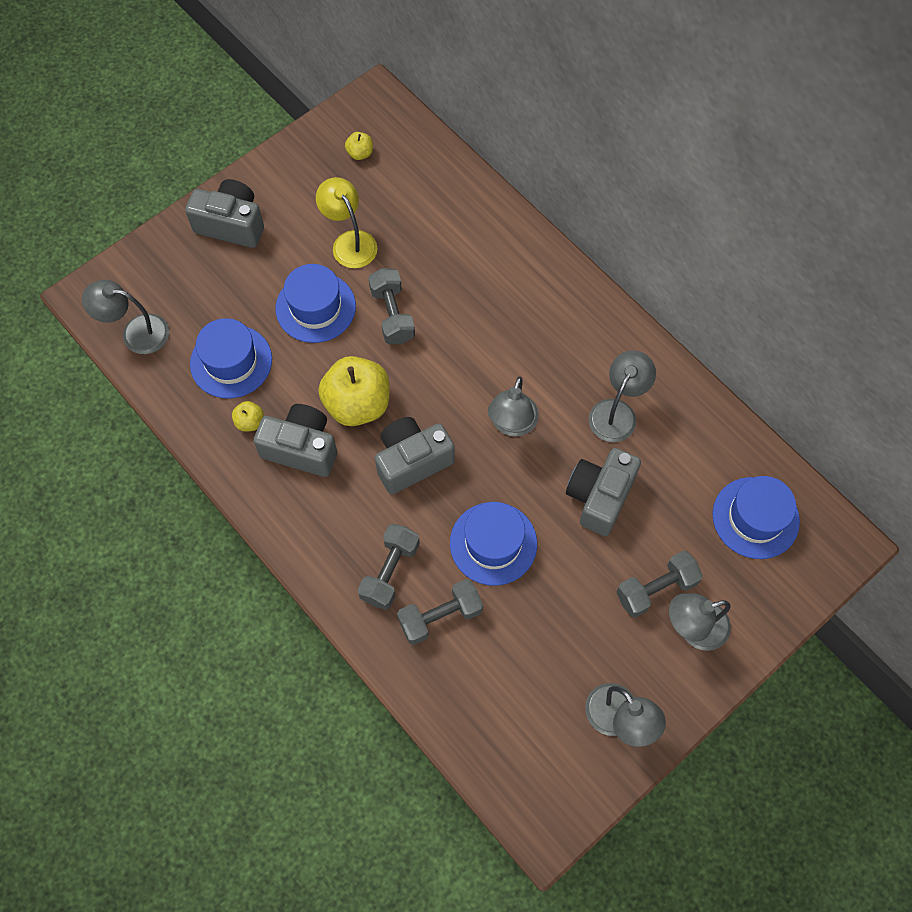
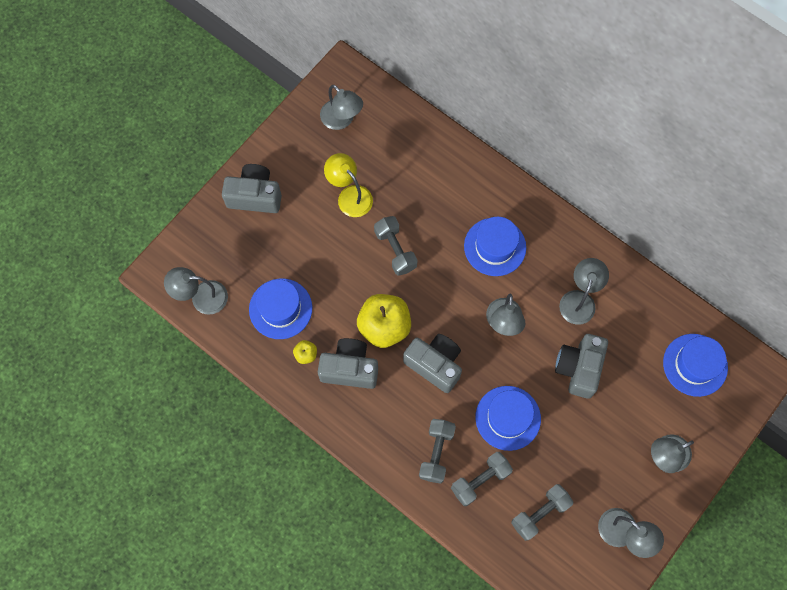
camera: 10 degrees left, 5 degrees up
(315, 307) = (335, 254): blue hat -> blue hat (495, 247)
(360, 153) = (342, 120): yellow apple -> grey lamp
(412, 461) = (435, 364): grey camera -> grey camera turned 75 degrees clockwise
(656, 589) = (632, 432): grey dumbbell -> grey dumbbell (540, 513)

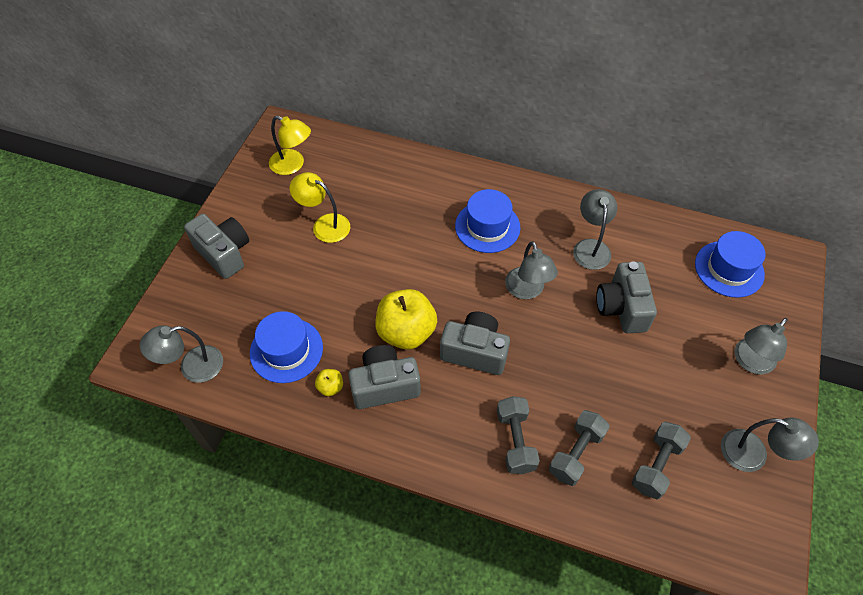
camera: 20 degrees left, 15 degrees down
(255, 196) = (224, 253): grey camera -> grey camera turned 60 degrees clockwise
(342, 120) = (293, 165): grey lamp -> yellow lamp
(395, 250) = (389, 258): grey dumbbell -> none
(508, 418) = (574, 378): blue hat -> none

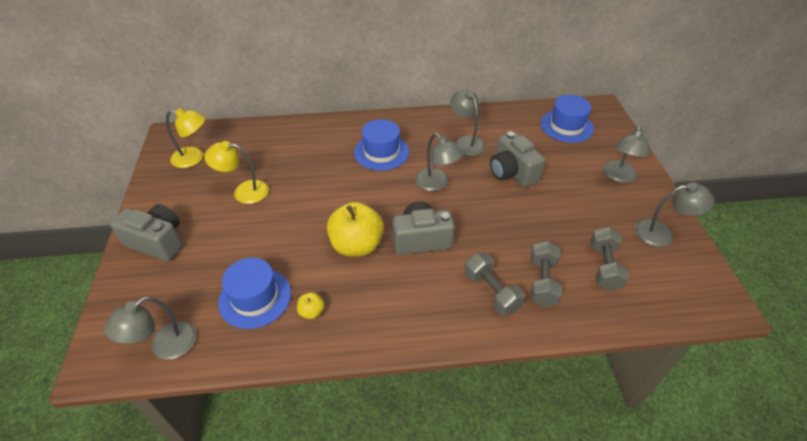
camera: 25 degrees left, 10 degrees down
(385, 386) = (360, 292): grey camera -> none

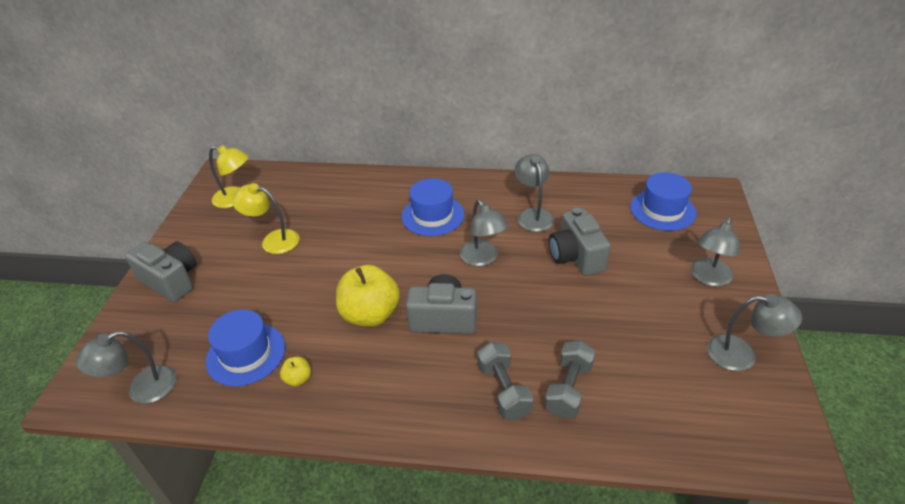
camera: 15 degrees right, 5 degrees down
(604, 266) = (652, 383): grey dumbbell -> none

